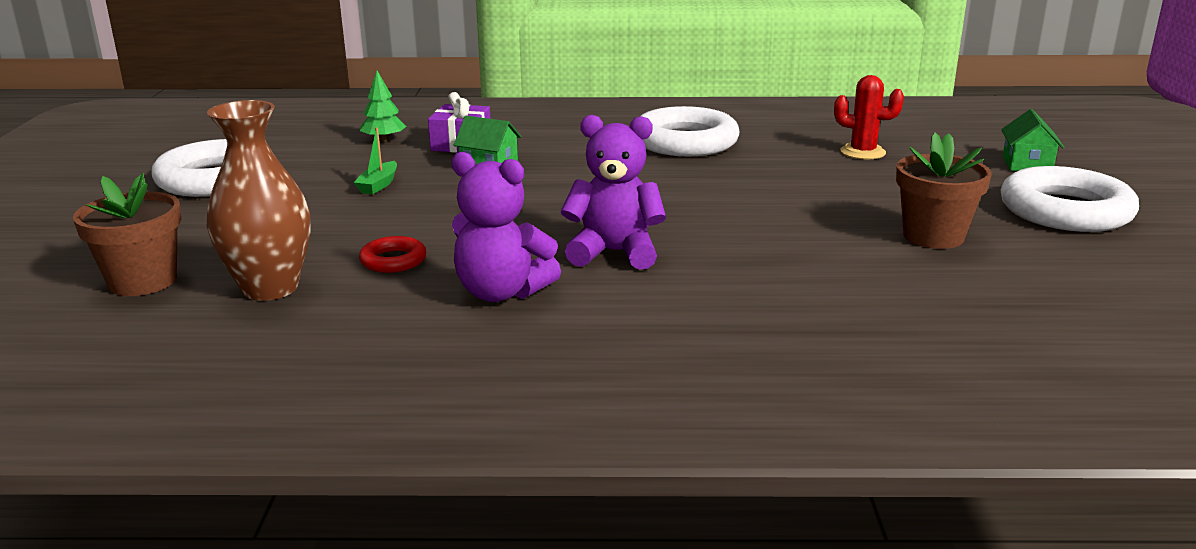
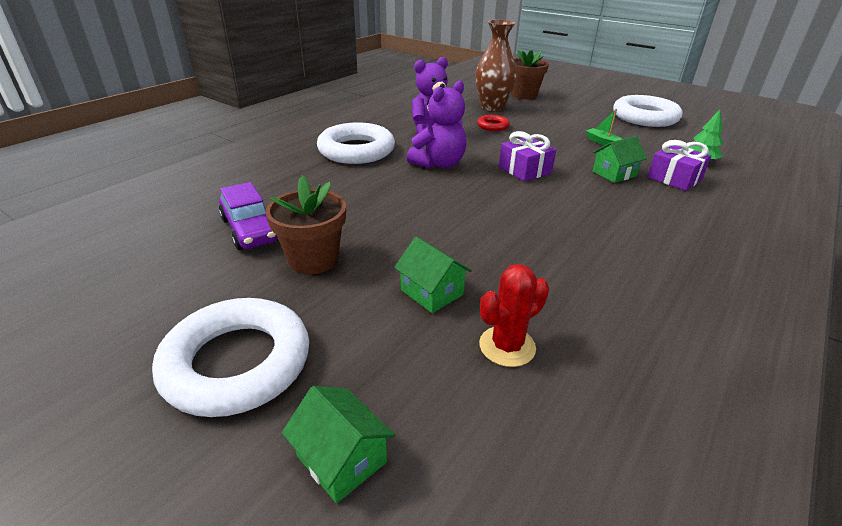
camera: 125 degrees right, 10 degrees up
(550, 205) = (524, 170): none -> purple gift
(685, 142) = (620, 260): white ring -> white ring (356, 150)
(863, 183) = (431, 292): none -> green house
(974, 287) = (250, 230): none -> purple car

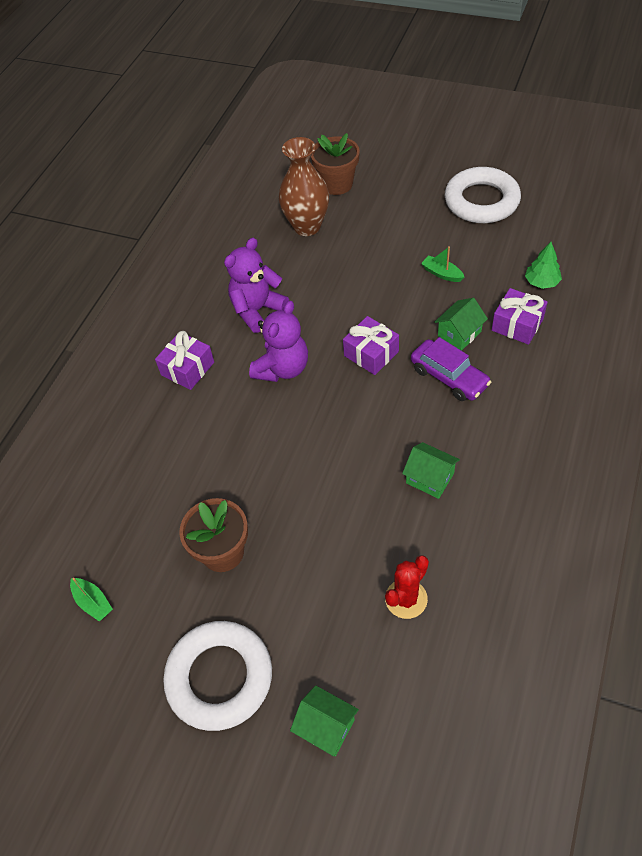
camera: 10 degrees left, 20 degrees up
(156, 265) = (93, 602): none -> green boat
(250, 230) = (147, 531): purple car -> purple car (449, 377)
(356, 150) = (187, 369): white ring -> purple gift
(431, 292) = (334, 560): green house -> green house (430, 478)
(493, 126) = (318, 272): red ring -> none

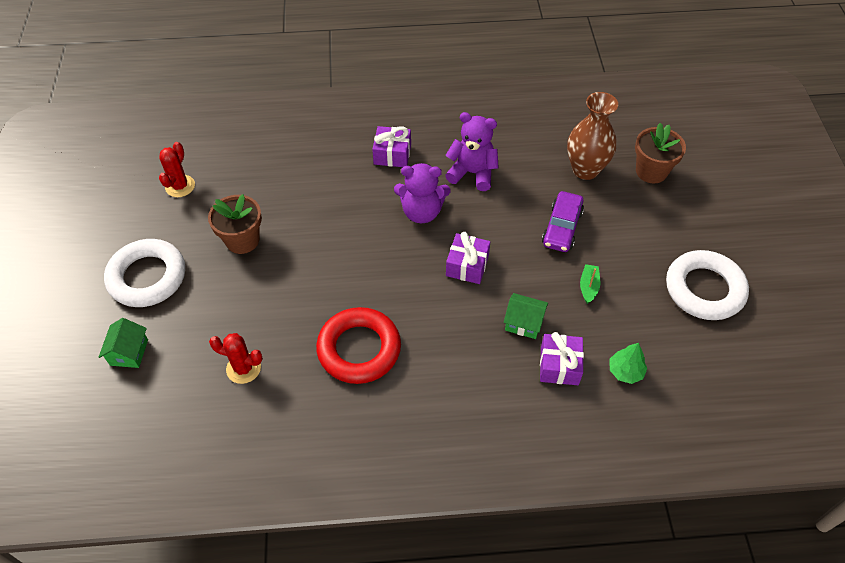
camera: 60 degrees right, 0 degrees up
(93, 602) = (180, 186): green boat -> red cactus
(430, 478) = (359, 349): green house -> red ring
(449, 377) = (470, 330): purple car -> purple car (562, 228)

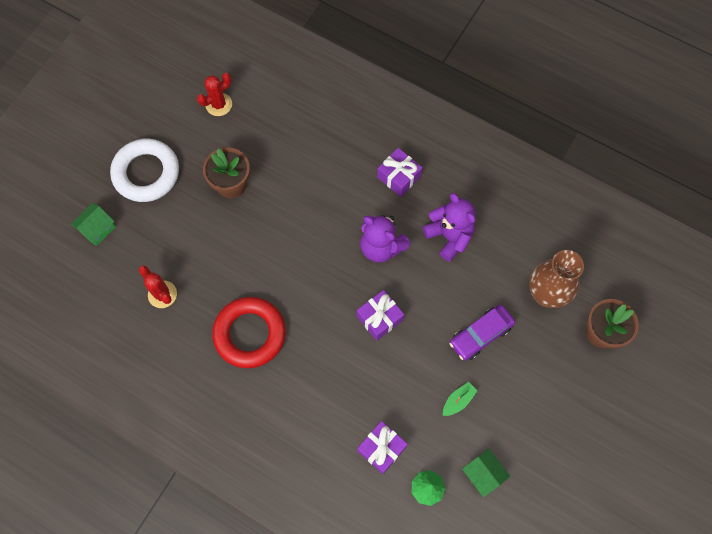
camera: 35 degrees right, 15 degrees up
(524, 323) = (384, 396): green house -> green house (483, 474)
(704, 289) = (549, 467): white ring -> none

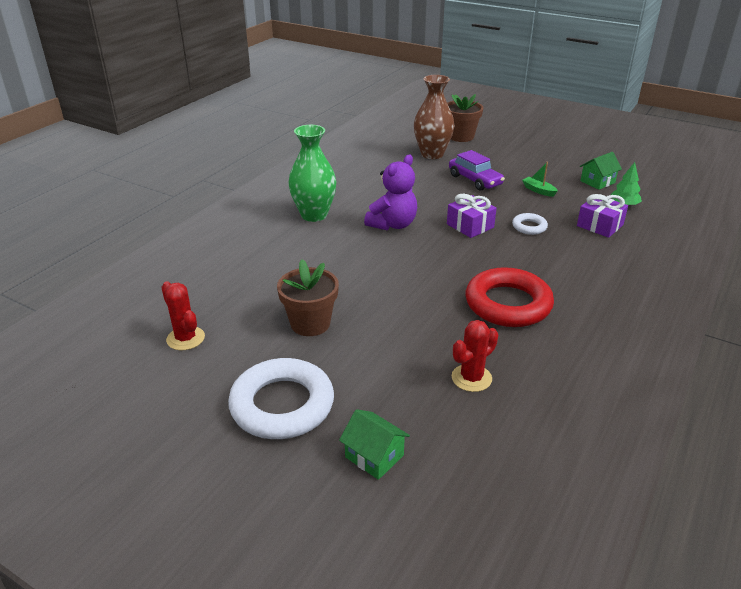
camera: 90 degrees left, 35 degrees down
(378, 375) = (529, 227): none -> white ring
(398, 177) = (314, 215): purple gift -> green vase
(449, 236) = (380, 191): purple teddy bear -> none

